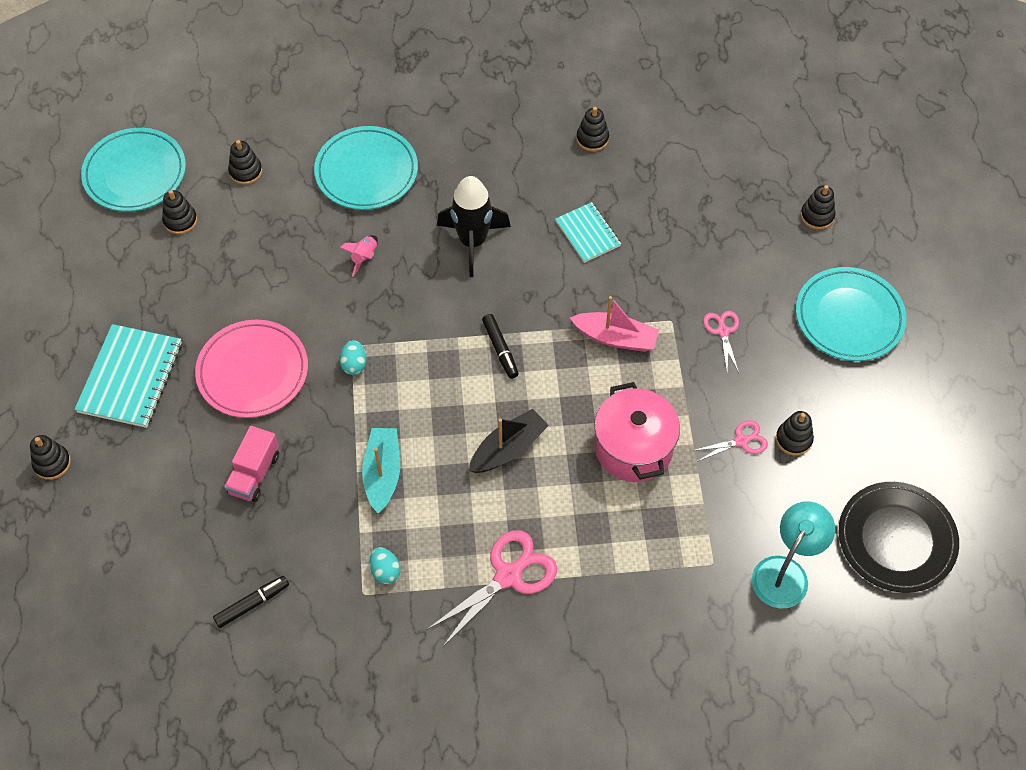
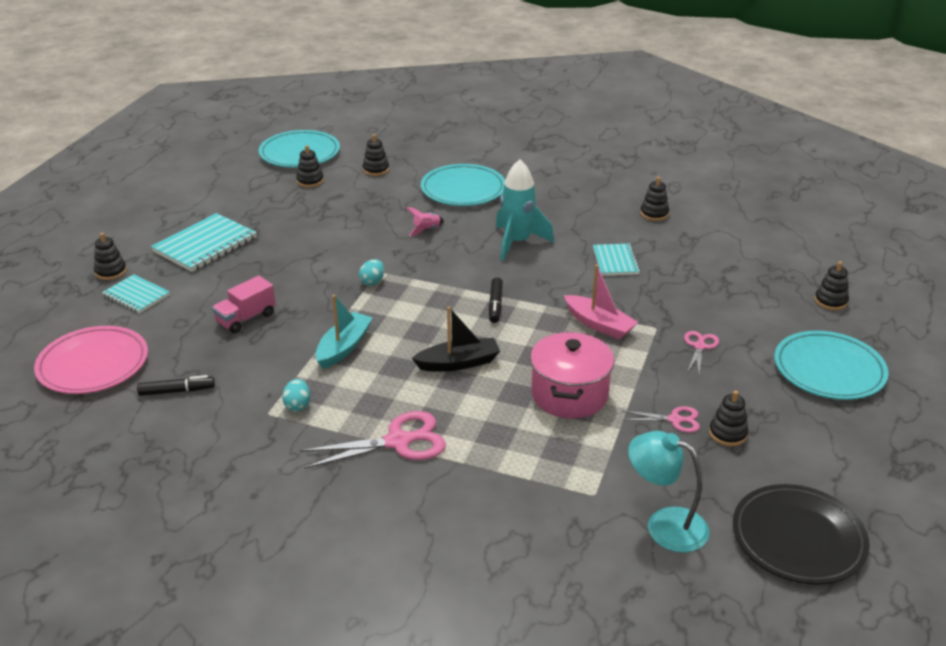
camera: 25 degrees right, 25 degrees down
(109, 488) = (136, 295): none -> turquoise notebook
(253, 371) = (293, 265): pink plate -> pink plate (93, 364)
(473, 242) = (517, 242): black rocket -> turquoise rocket
(785, 572) = (664, 525): turquoise lamp -> turquoise lamp turned 120 degrees counterclockwise

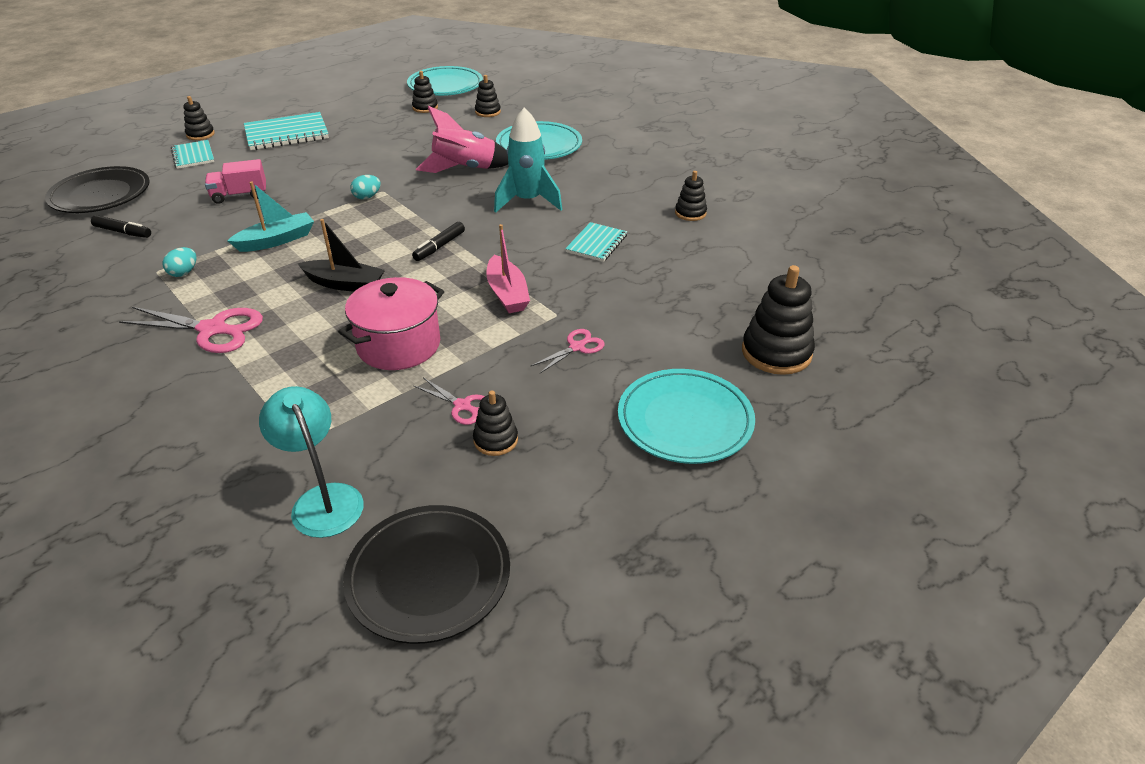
camera: 30 degrees right, 5 degrees up
(93, 364) = (100, 195): pink plate -> black plate
(426, 230) = (465, 169): pink rocket -> pink rocket, size x2.18
(830, 301) = (776, 352): black stacking toy -> black stacking toy, size x1.76

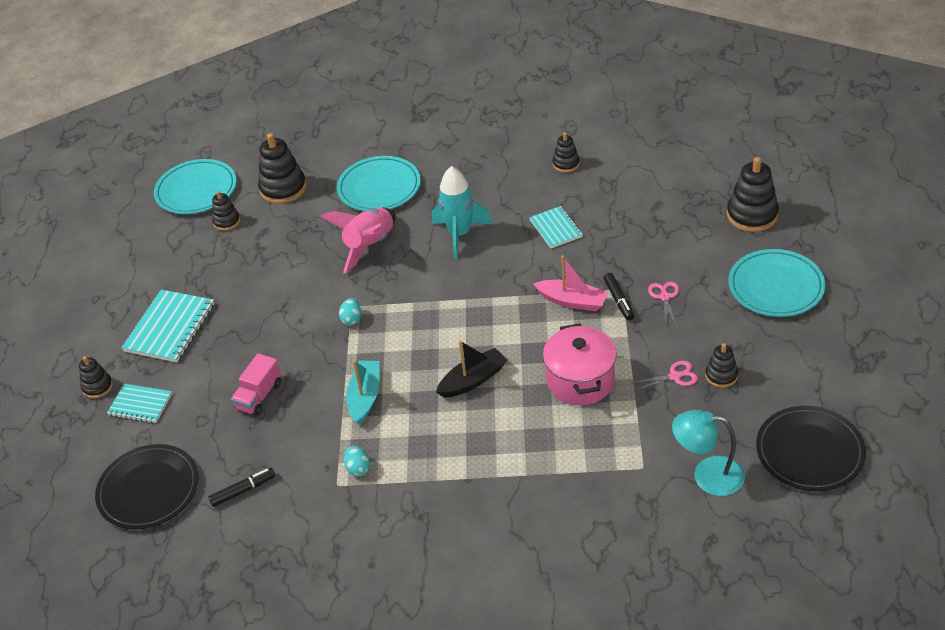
camera: 45 degrees left, 5 degrees up
(213, 330) = (463, 473): pink scissors -> none
(439, 247) = (474, 309): black marker -> black marker (618, 300)
(488, 112) = (283, 188): black stacking toy -> black stacking toy, size x1.76

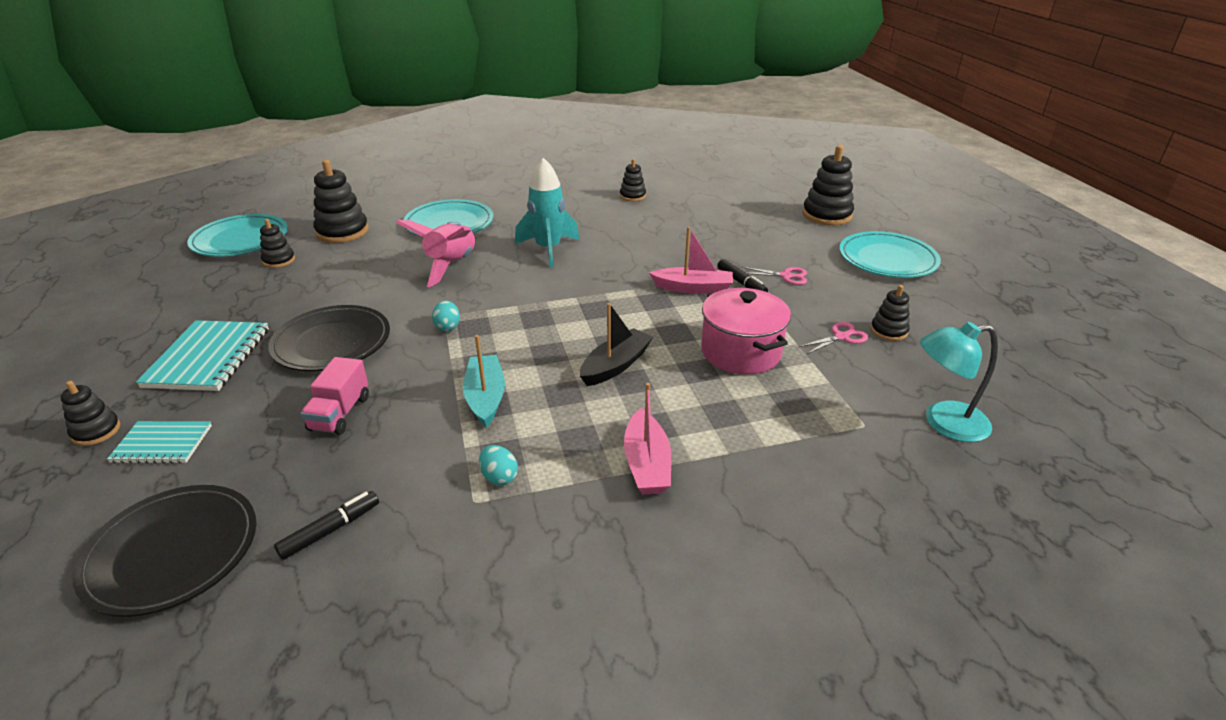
camera: 20 degrees left, 10 degrees down
(463, 474) = (646, 464): none -> pink boat
(556, 228) = (646, 237): turquoise notebook -> none
(665, 297) = (786, 276): pink scissors -> pink scissors turned 120 degrees clockwise
(809, 452) = (1034, 386): black plate -> black plate (332, 343)

